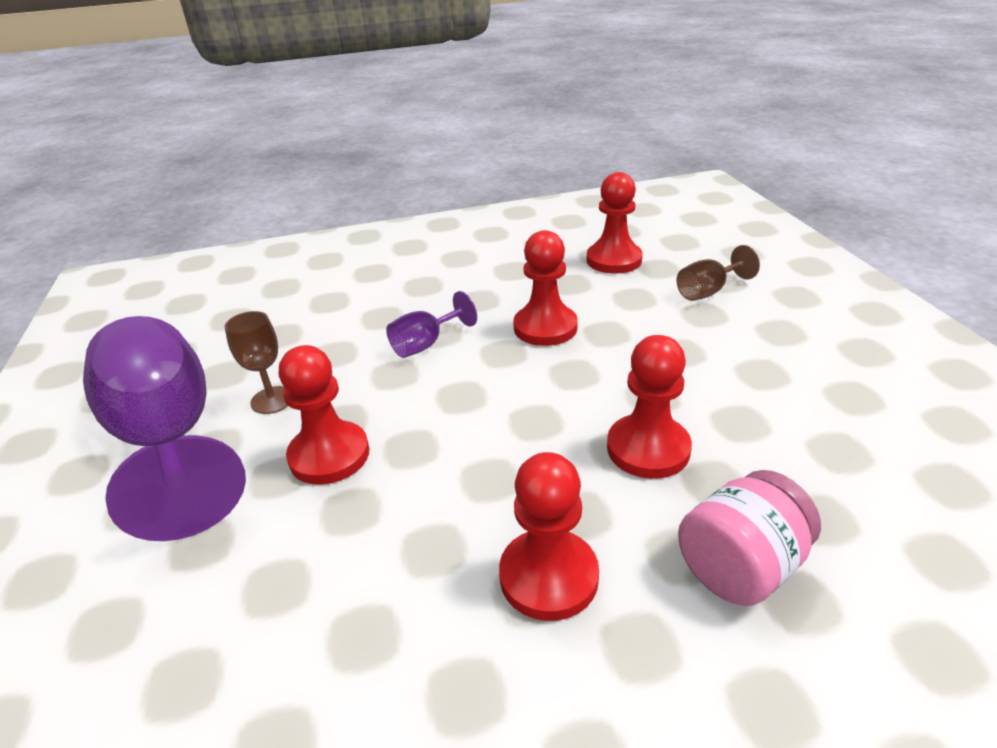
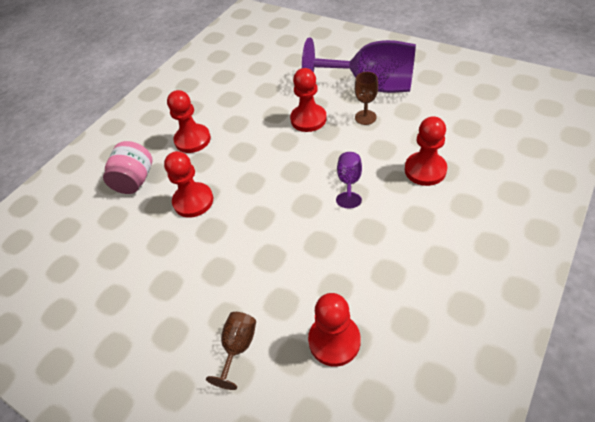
camera: 140 degrees right, 15 degrees up
(545, 327) = (305, 236): red pawn -> red pawn (425, 170)

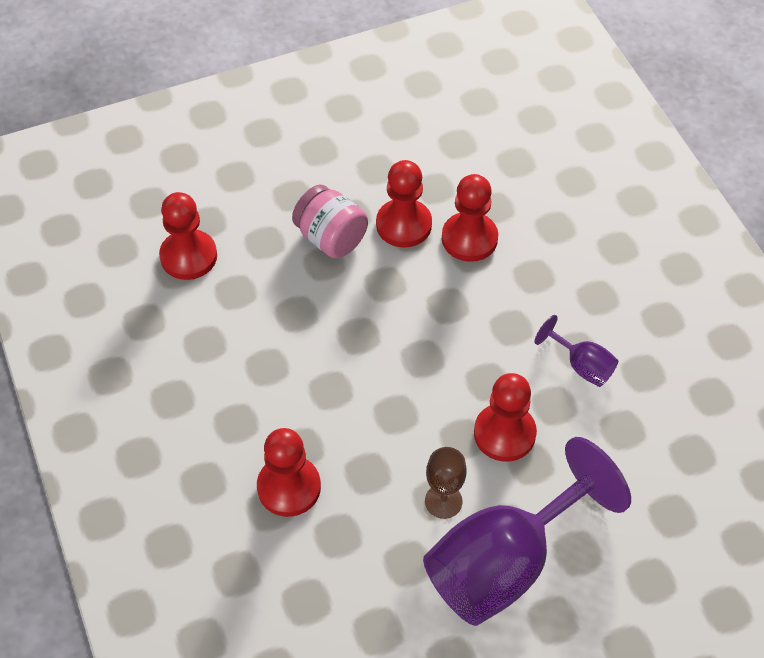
camera: 120 degrees right, 5 degrees up
(135, 180) = (559, 202): pink jar -> pink jar (331, 238)
(192, 140) = (585, 288): red pawn -> red pawn (403, 225)
(238, 347) = (254, 189): brown goblet -> none
(349, 182) = (349, 397): purple goblet -> purple goblet (581, 366)

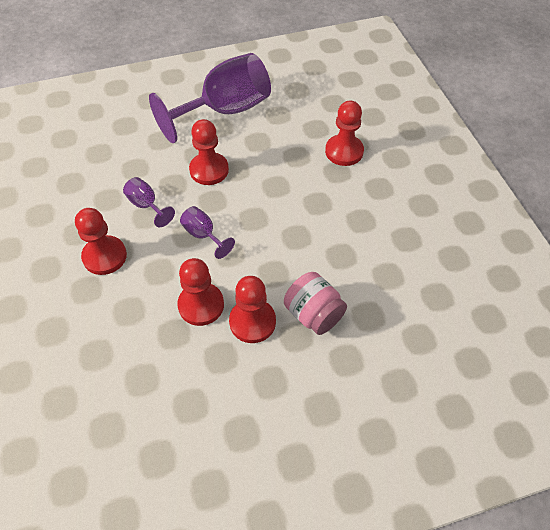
camera: 175 degrees left, 0 degrees up
(188, 256) = (429, 307): red pawn -> red pawn (104, 256)
(443, 501) = (253, 139): brown goblet -> none
(487, 327) = (203, 235): none -> purple goblet

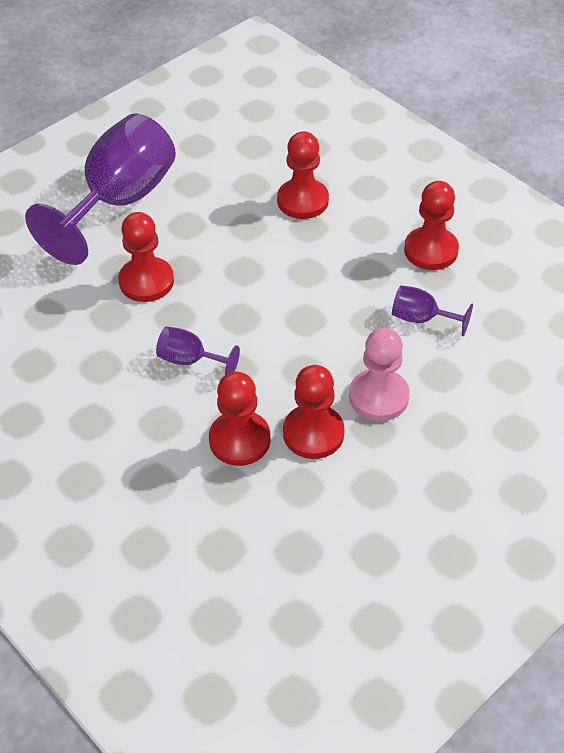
camera: 25 degrees left, 5 degrees down
(104, 256) = (78, 433): red pawn -> red pawn (431, 250)
(146, 205) = (92, 353): purple goblet -> purple goblet (421, 318)
(313, 314) = (379, 397): pink jar -> pink pawn

